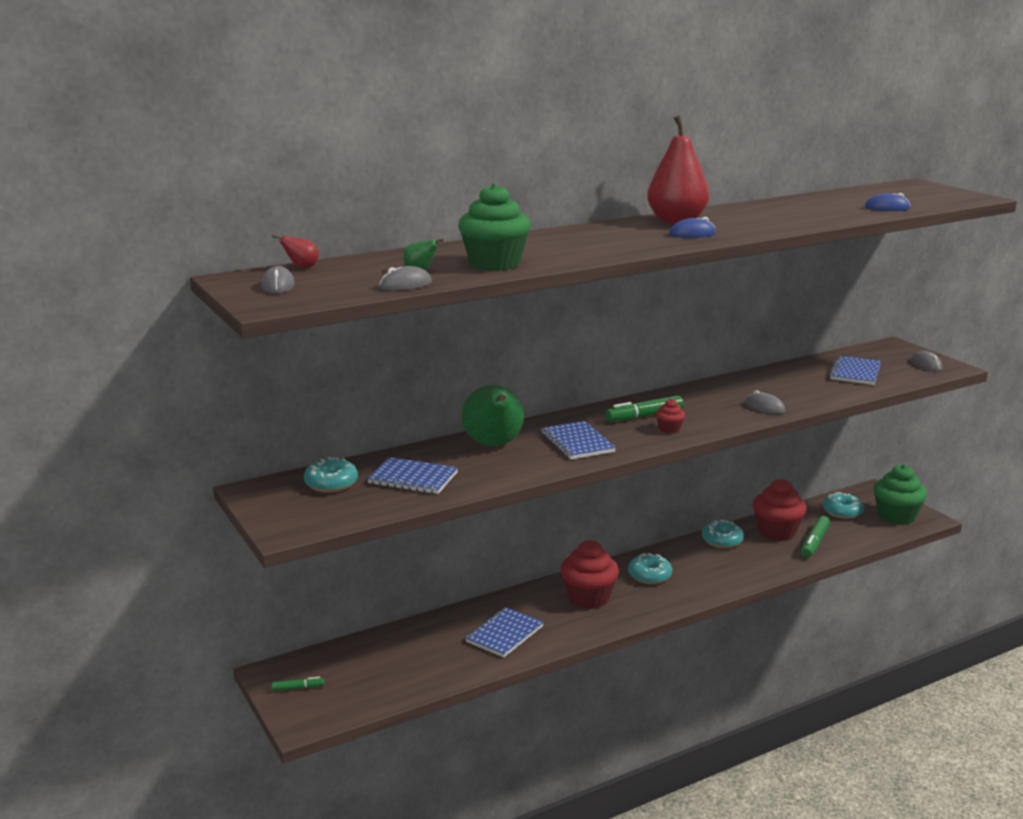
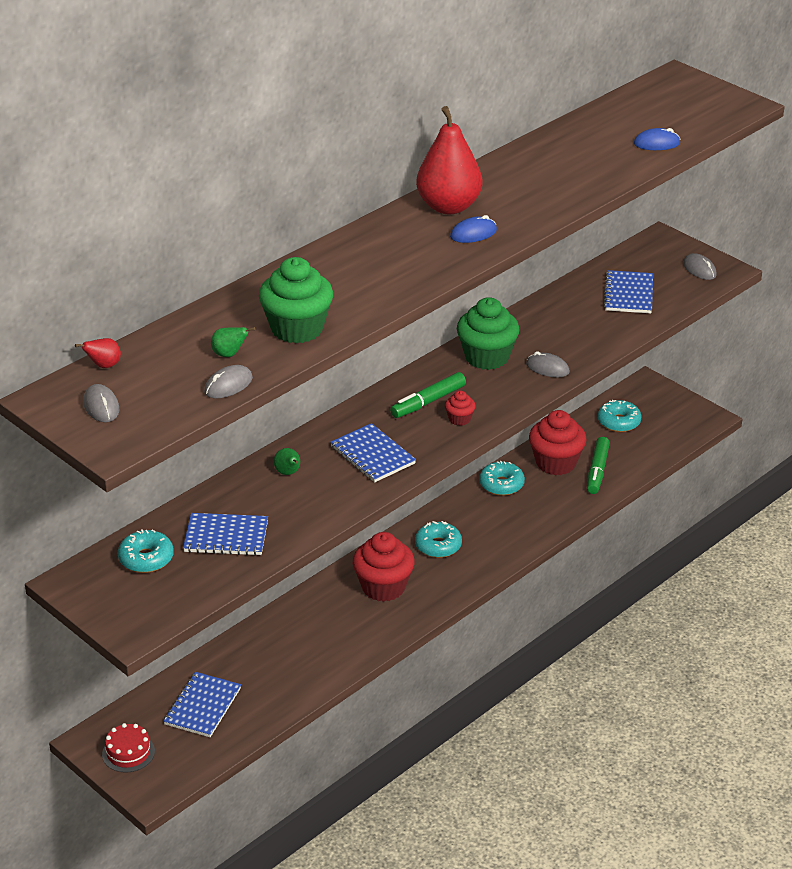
camera: 15 degrees left, 15 degrees up
(298, 688) = (128, 752): green marker -> red cake
(494, 445) = (288, 473): green pear -> green pear, size x0.41
(505, 634) = (312, 648): blue notebook -> blue notebook (202, 706)
(896, 516) = (675, 419): green cupcake -> green cupcake (487, 357)

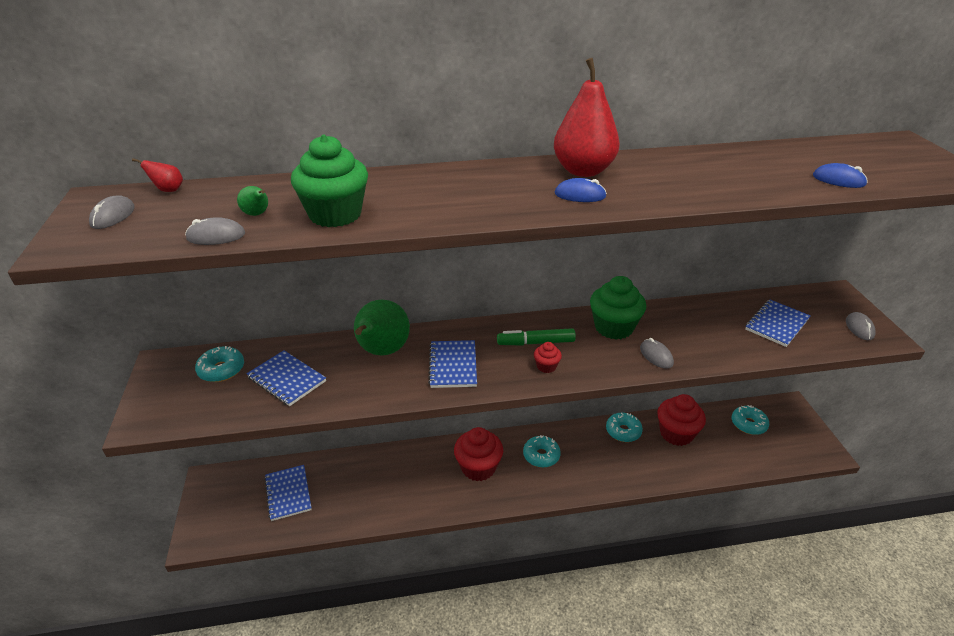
camera: 35 degrees right, 0 degrees up
(128, 752) = (216, 501): red cake -> none
(202, 706) = (288, 493): blue notebook -> blue notebook turned 75 degrees counterclockwise
(288, 473) = (382, 351): green pear -> green pear, size x2.42
(597, 471) = (704, 454): green marker -> none

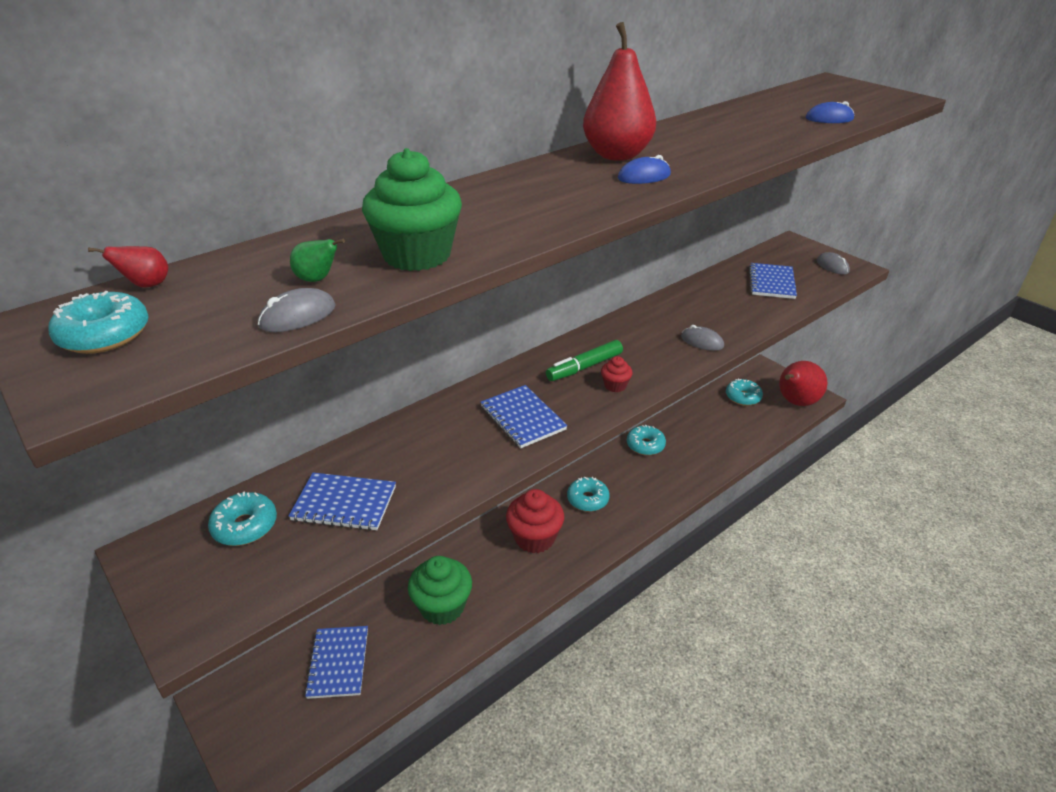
camera: 30 degrees left, 0 degrees up
(113, 216) = (104, 335): grey mouse -> turquoise donut
(288, 493) = (338, 663): blue notebook -> blue notebook turned 45 degrees clockwise
(382, 351) = (431, 432): green pear -> none
(613, 327) = (643, 329): green cupcake -> green cupcake (442, 606)
(676, 433) = (691, 429): red cupcake -> none
(800, 449) = (795, 402): none -> red pear

